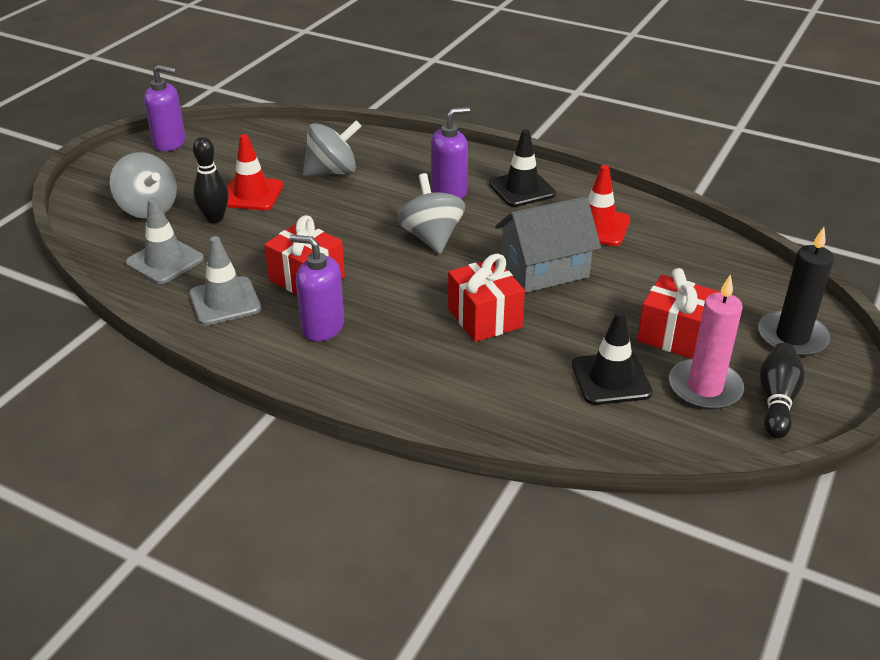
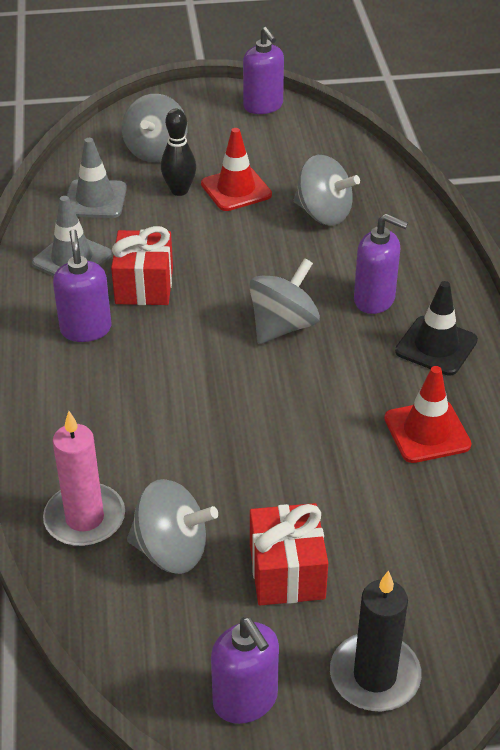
camera: 55 degrees right, 5 degrees up
(484, 318) = (189, 421): red gift -> none
(544, 269) = (307, 426): grey house -> none
(611, 379) = (172, 550): black traffic cone -> grey spinning top
(704, 388) = (217, 630): pink candle -> pink candle (85, 518)
(776, 400) = (245, 700): black bowling pin -> purple soap dispenser

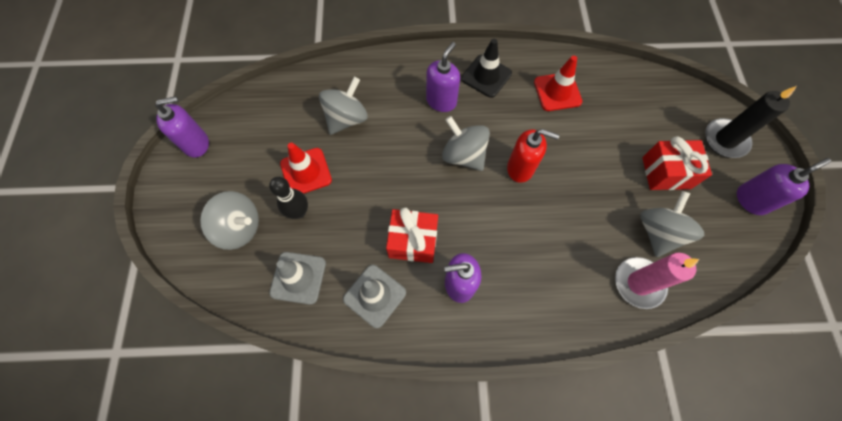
camera: 85 degrees left, 25 degrees up
(269, 387) = (520, 168): none -> red soap dispenser

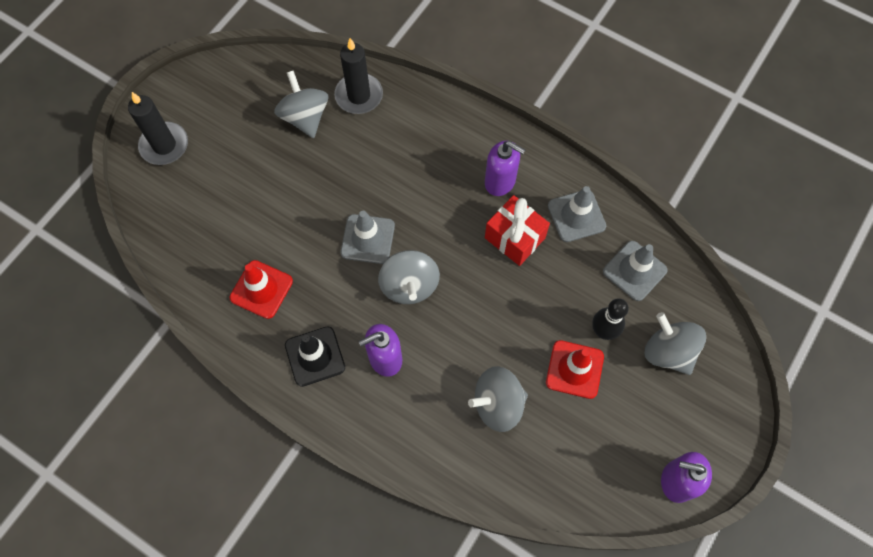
camera: 145 degrees left, 0 degrees up
(520, 168) = (368, 239): red soap dispenser -> grey traffic cone
(638, 283) = (359, 95): pink candle -> black candle
(658, 232) = (305, 117): grey spinning top -> grey spinning top turned 105 degrees clockwise
(666, 173) = (246, 153): red gift -> none
(751, 200) = (204, 91): purple soap dispenser -> none

